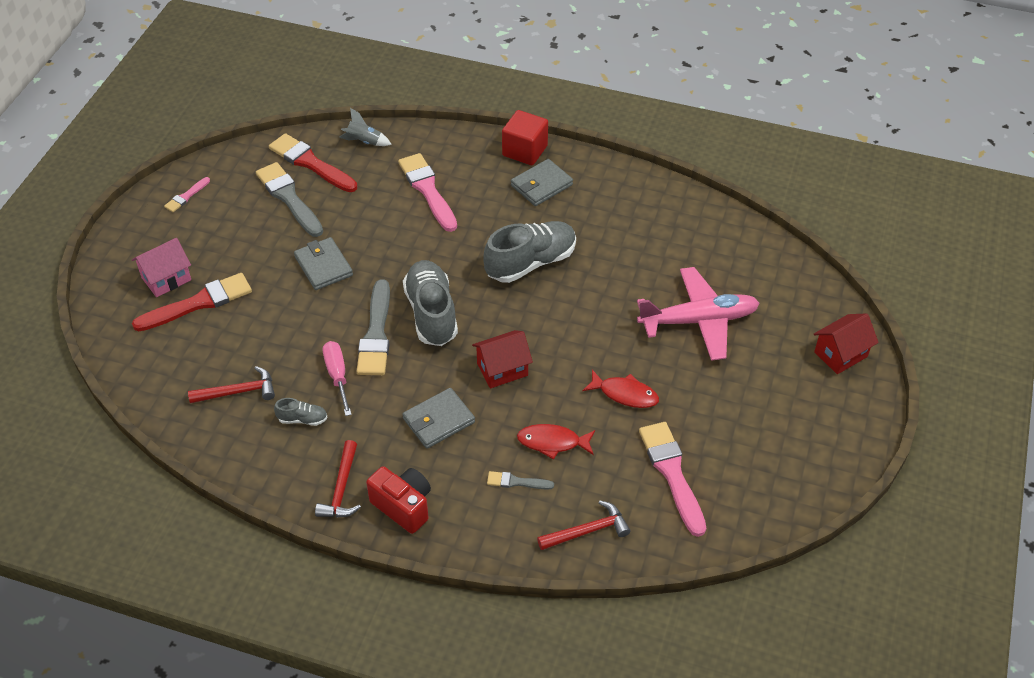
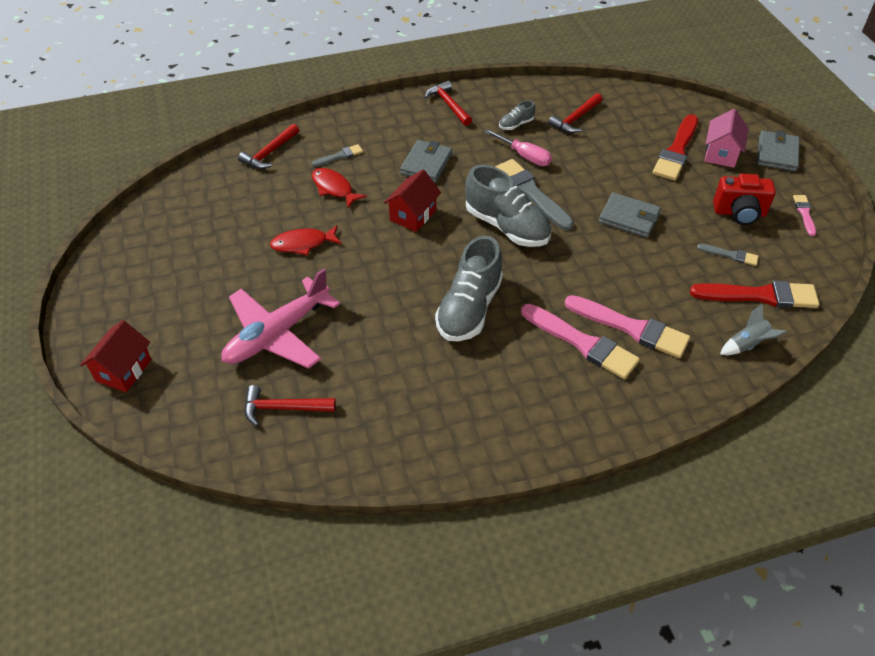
camera: 145 degrees right, 0 degrees up
(289, 198) = (730, 255): grey brush -> grey brush, size x0.50
(403, 506) = (401, 113): red camera -> red camera (739, 213)
(525, 151) = (591, 428): red cube -> none
(541, 185) = (534, 395): grey wallet -> grey wallet (777, 154)
(552, 442) = (334, 188): red fish -> red fish turned 105 degrees counterclockwise
(672, 473) = (230, 209): pink brush -> pink brush (582, 343)
(726, 263) = (284, 408): none -> red hammer

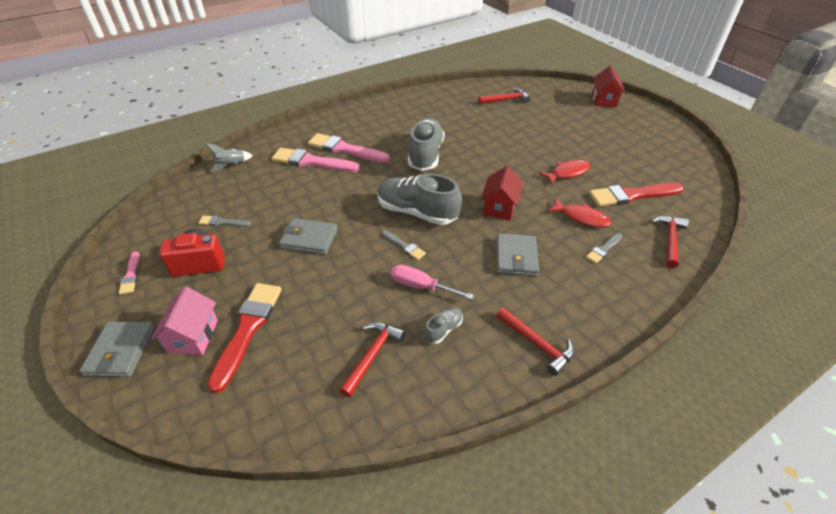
camera: 165 degrees right, 5 degrees down
(277, 334) = (537, 125): pink plane -> none
(530, 193) = (404, 246): grey brush -> grey brush, size x0.50
(760, 295) = (209, 196): red brush -> red brush (632, 195)

